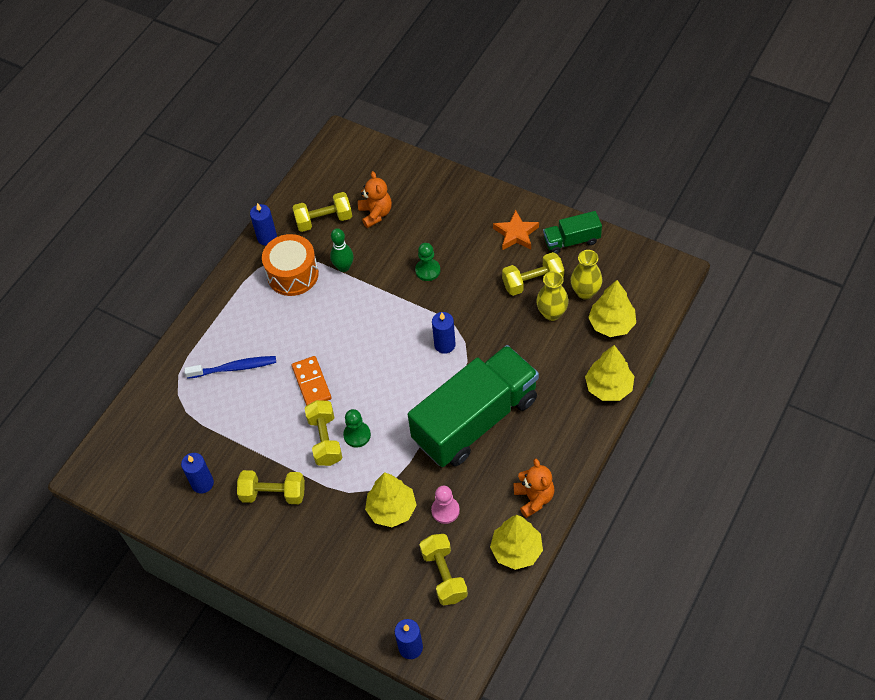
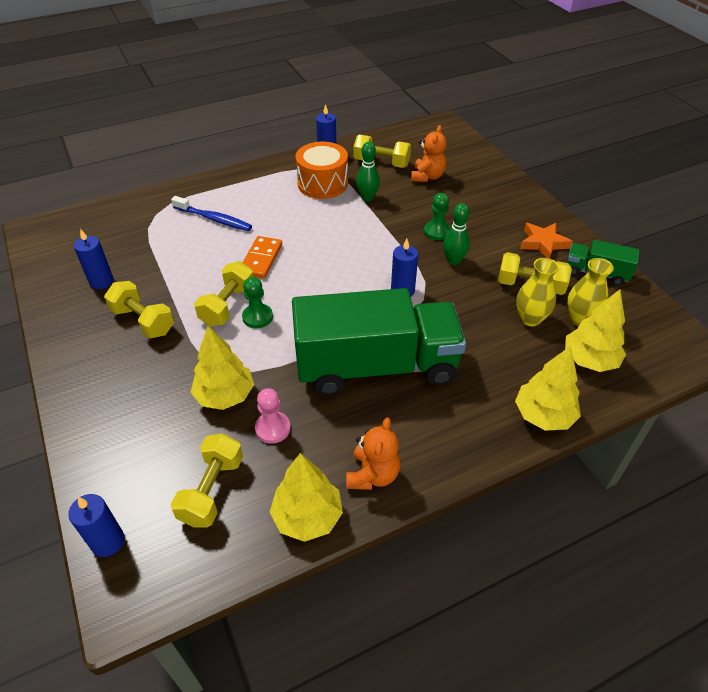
camera: 30 degrees right, 10 degrees down
(461, 292) = (453, 261): none -> green bowling pin

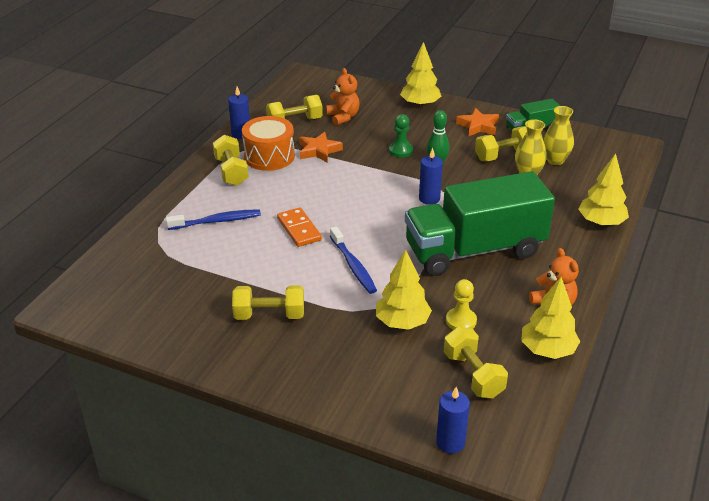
camera: 40 degrees left, 10 degrees down
(101, 281) = (189, 310): blue candle -> none
(228, 305) = (320, 271): yellow dumbbell -> yellow dumbbell (231, 172)
(257, 317) = (353, 266): green pawn -> blue toothbrush
(273, 428) = (461, 321): pink pawn -> yellow pawn
(367, 197) = (319, 151): green bowling pin -> orange star
(376, 366) = (474, 250): green truck -> green truck turned 150 degrees counterclockwise
(589, 360) = (588, 180): yellow tree -> yellow tree (420, 104)

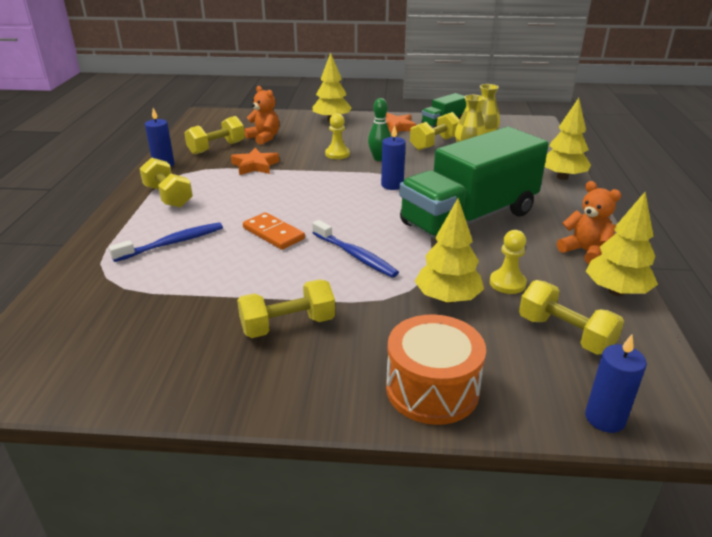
camera: 20 degrees left, 5 degrees down
(269, 156) = (204, 178): orange drum -> orange drum (432, 389)
(400, 151) = (337, 154): green pawn -> yellow pawn

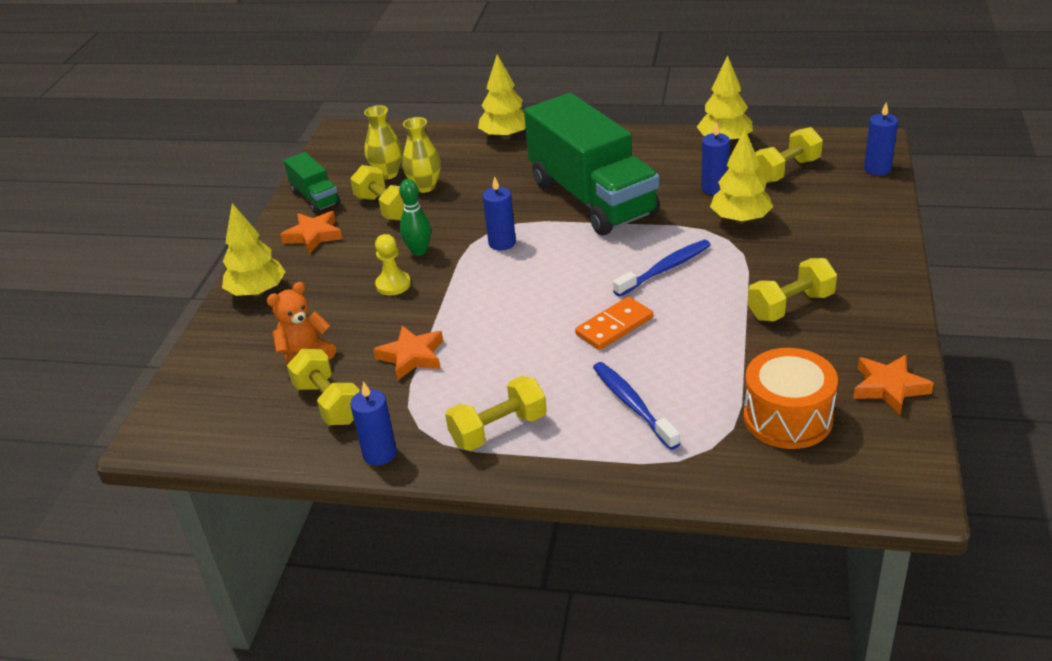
camera: 80 degrees left, 5 degrees up
(137, 384) = (889, 387): none -> orange star
(288, 325) = (790, 306): yellow dumbbell -> yellow dumbbell turned 75 degrees clockwise
(432, 389) = (862, 233): orange drum -> orange drum (787, 418)
(507, 283) = (714, 188): yellow pawn -> blue candle
(585, 251) = (661, 145): orange teddy bear -> none

